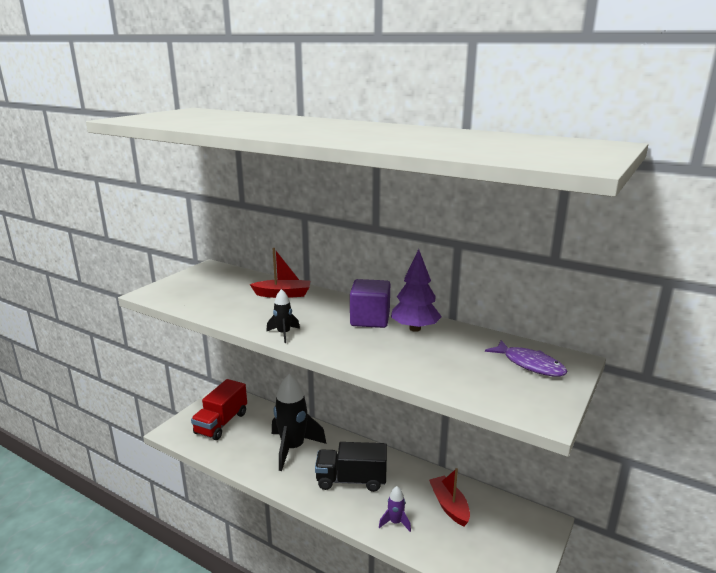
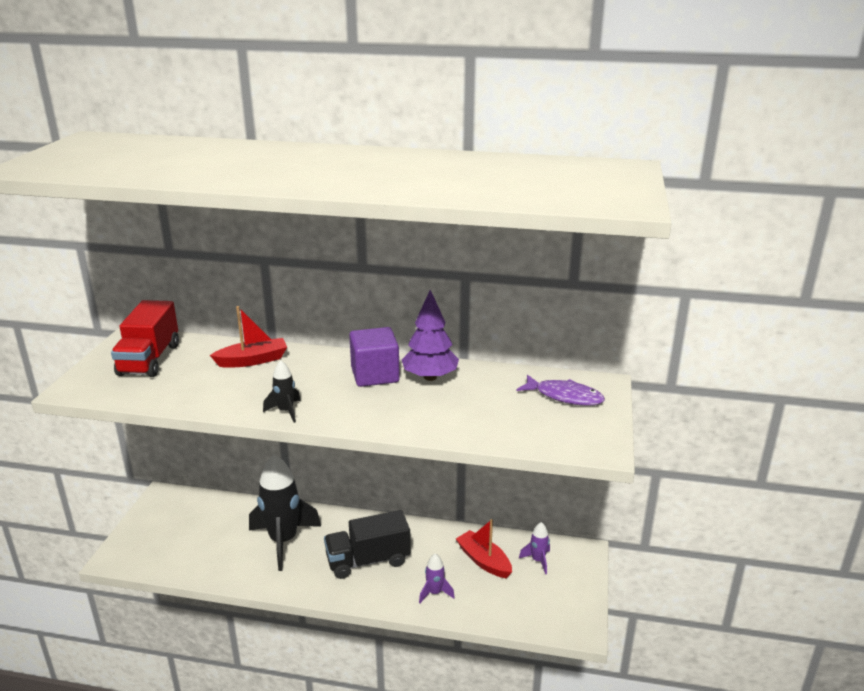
camera: 20 degrees left, 5 degrees up
(221, 423) = (177, 532): red truck -> red truck (149, 359)
(499, 518) = (538, 560): none -> purple rocket

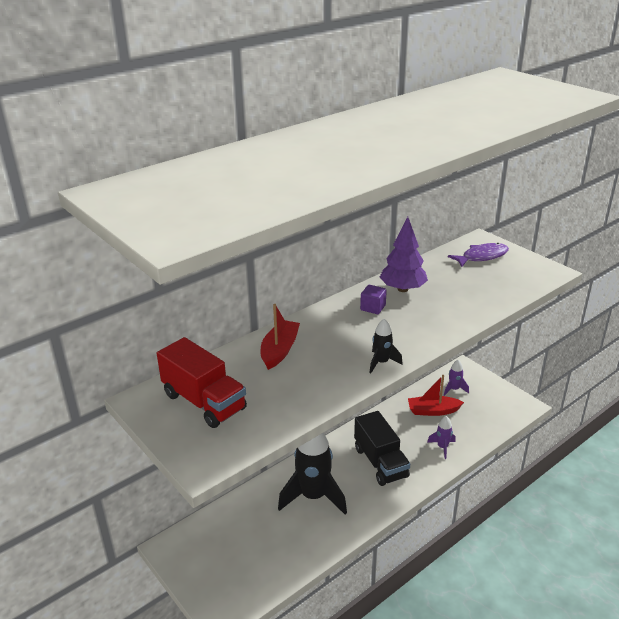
camera: 50 degrees left, 5 degrees up
(368, 560) = (380, 462): black truck -> black truck turned 45 degrees counterclockwise
(375, 375) = (373, 308): purple cube -> purple cube, size x0.54

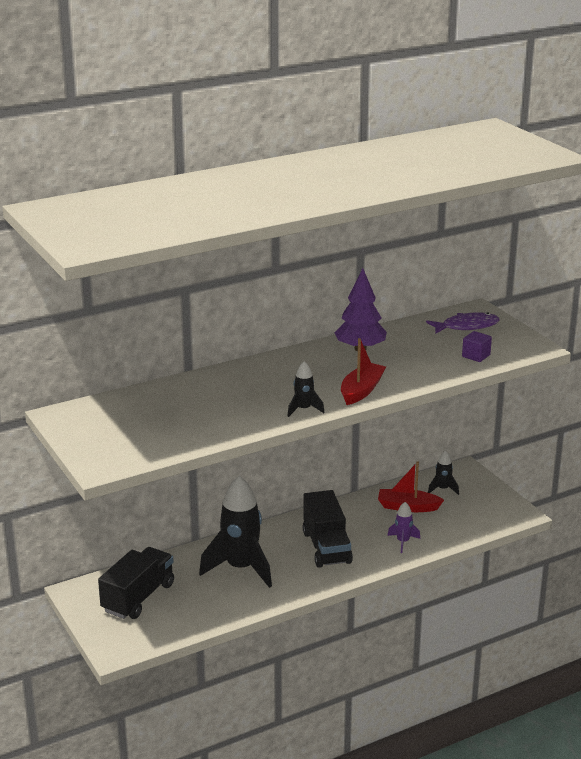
camera: 10 degrees right, 5 degrees down
(204, 402) = (117, 422): red truck -> none
(229, 545) = (138, 597): none -> black truck
(279, 350) = (206, 389): red boat -> red boat (361, 390)
(373, 308) = (319, 362): purple cube -> purple cube (476, 356)
(454, 389) = (442, 489): purple rocket -> black rocket

